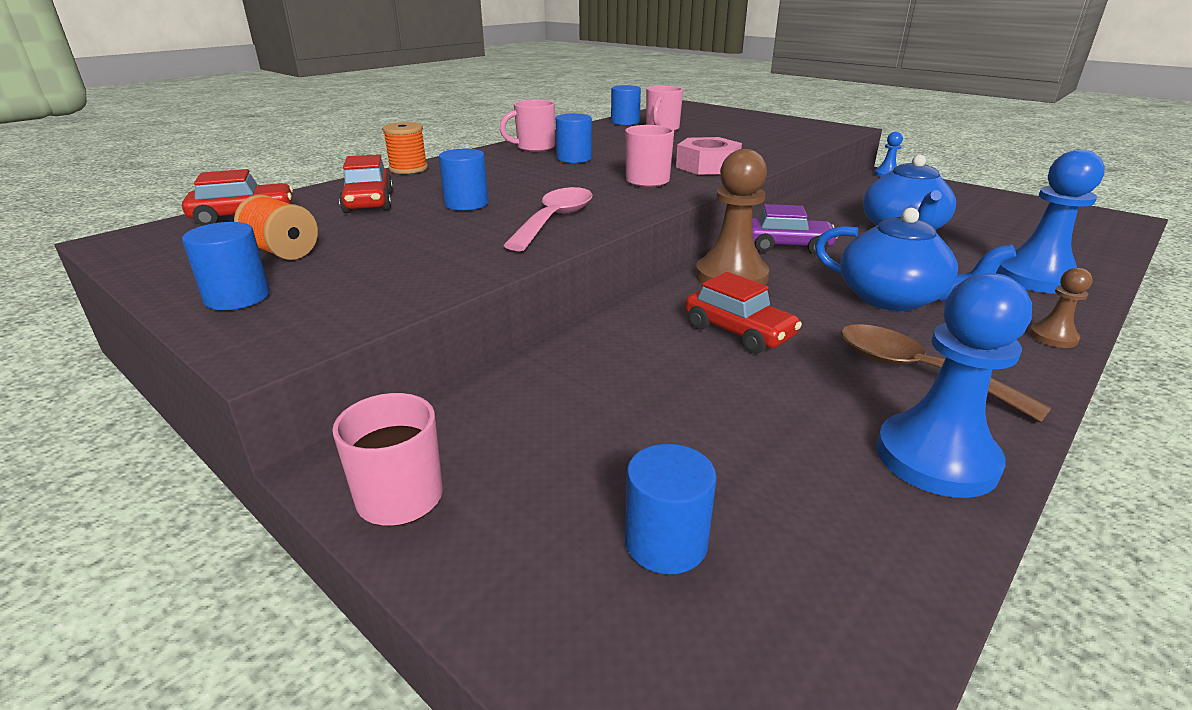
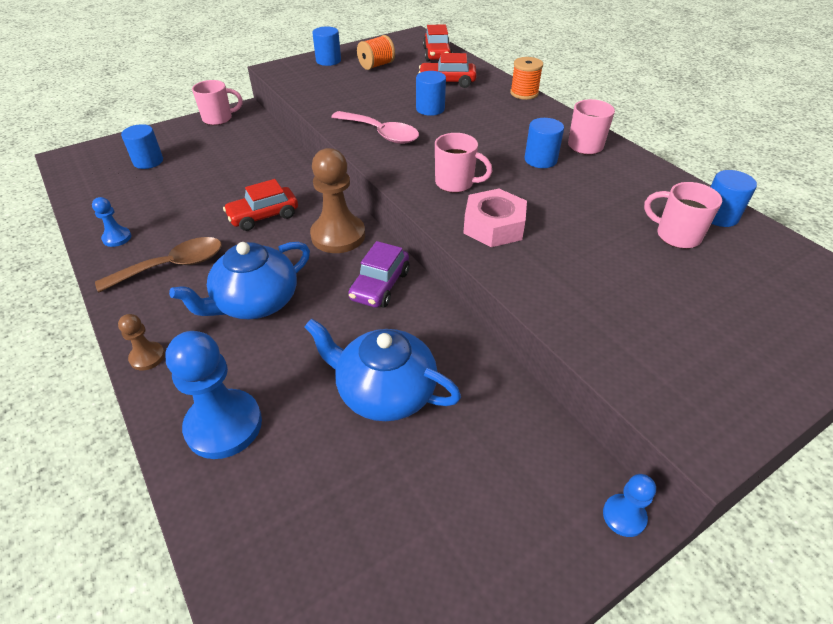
camera: 105 degrees right, 15 degrees up
(936, 458) = (117, 238): blue pawn -> blue pawn, size x0.50

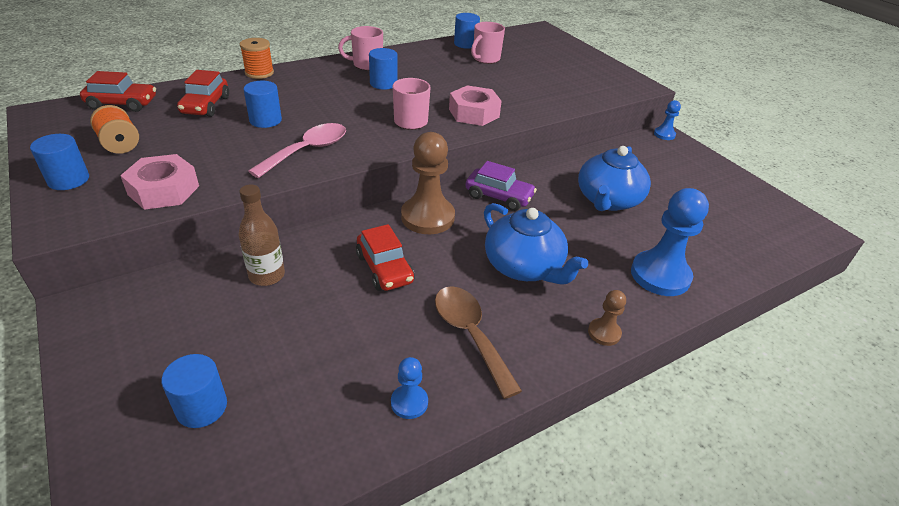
camera: 90 degrees left, 5 degrees down
(218, 119) = (93, 334): pink mug -> none
(262, 164) = (267, 275): none -> brown bottle
(317, 90) = (164, 190): none -> pink nut

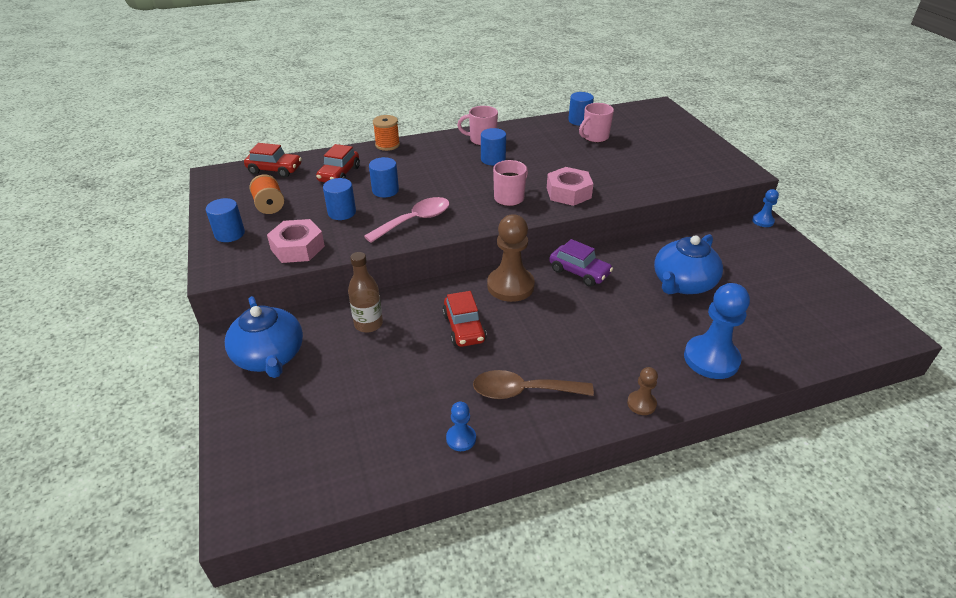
camera: 15 degrees right, 0 degrees up
(202, 407) = (306, 420): blue cylinder -> blue cylinder (342, 212)
(470, 335) = (523, 391): brown spoon -> brown spoon turned 75 degrees counterclockwise
(524, 267) = (585, 338): blue teapot -> blue teapot (270, 357)

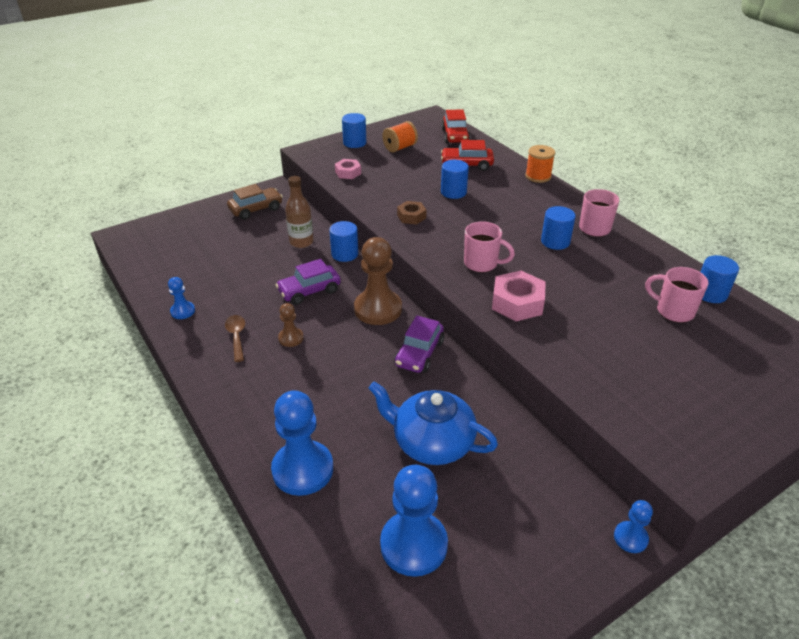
camera: 75 degrees right, 0 degrees up
(270, 357) = (256, 209): blue teapot -> brown car
(297, 248) = (348, 173): pink nut -> pink nut, size x0.61
(342, 212) = (406, 179): blue cylinder -> blue cylinder (345, 254)
(415, 221) = (411, 216): pink spoon -> brown nut
(464, 328) = (309, 291): red car -> purple car
(523, 391) = (236, 336): brown spoon -> brown spoon, size x0.61
(641, 404) = (229, 414): brown pawn -> brown pawn (291, 338)
(780, 309) = (413, 545): none -> blue pawn

